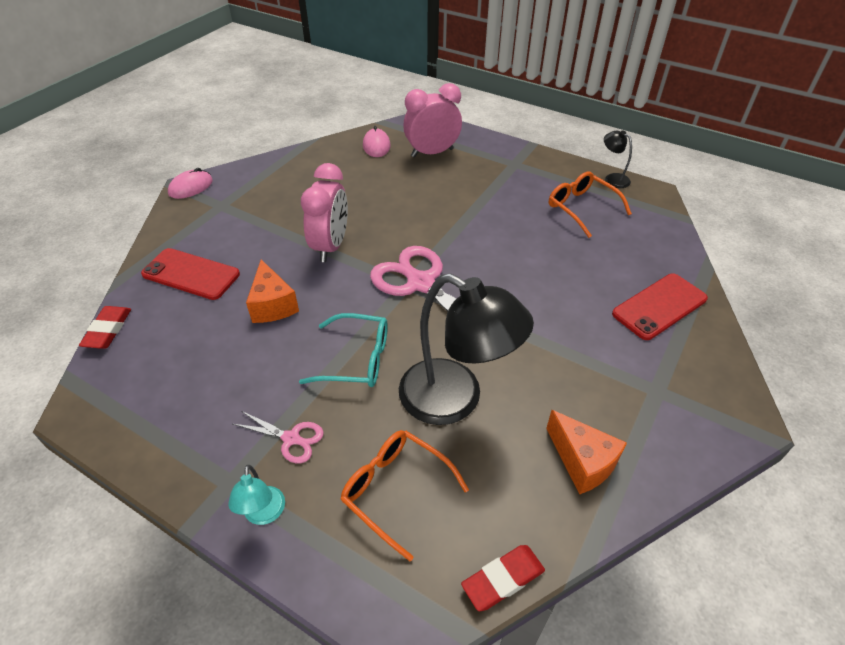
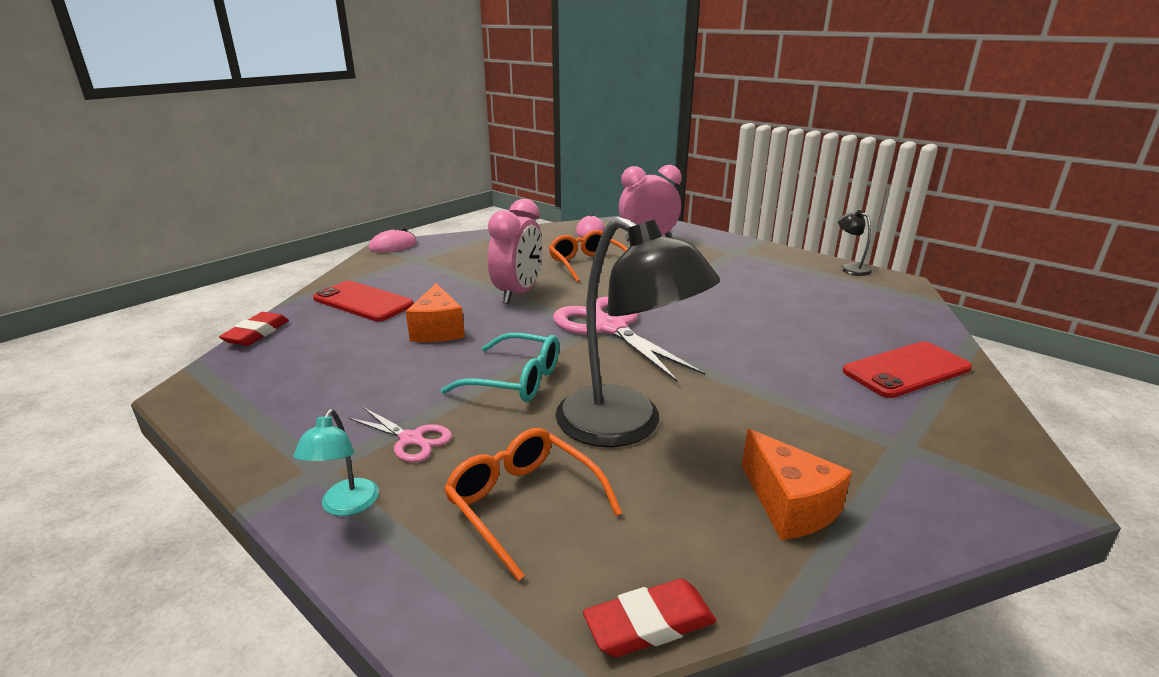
camera: 10 degrees right, 20 degrees down
(581, 208) = (811, 286): orange glasses -> orange glasses (587, 264)

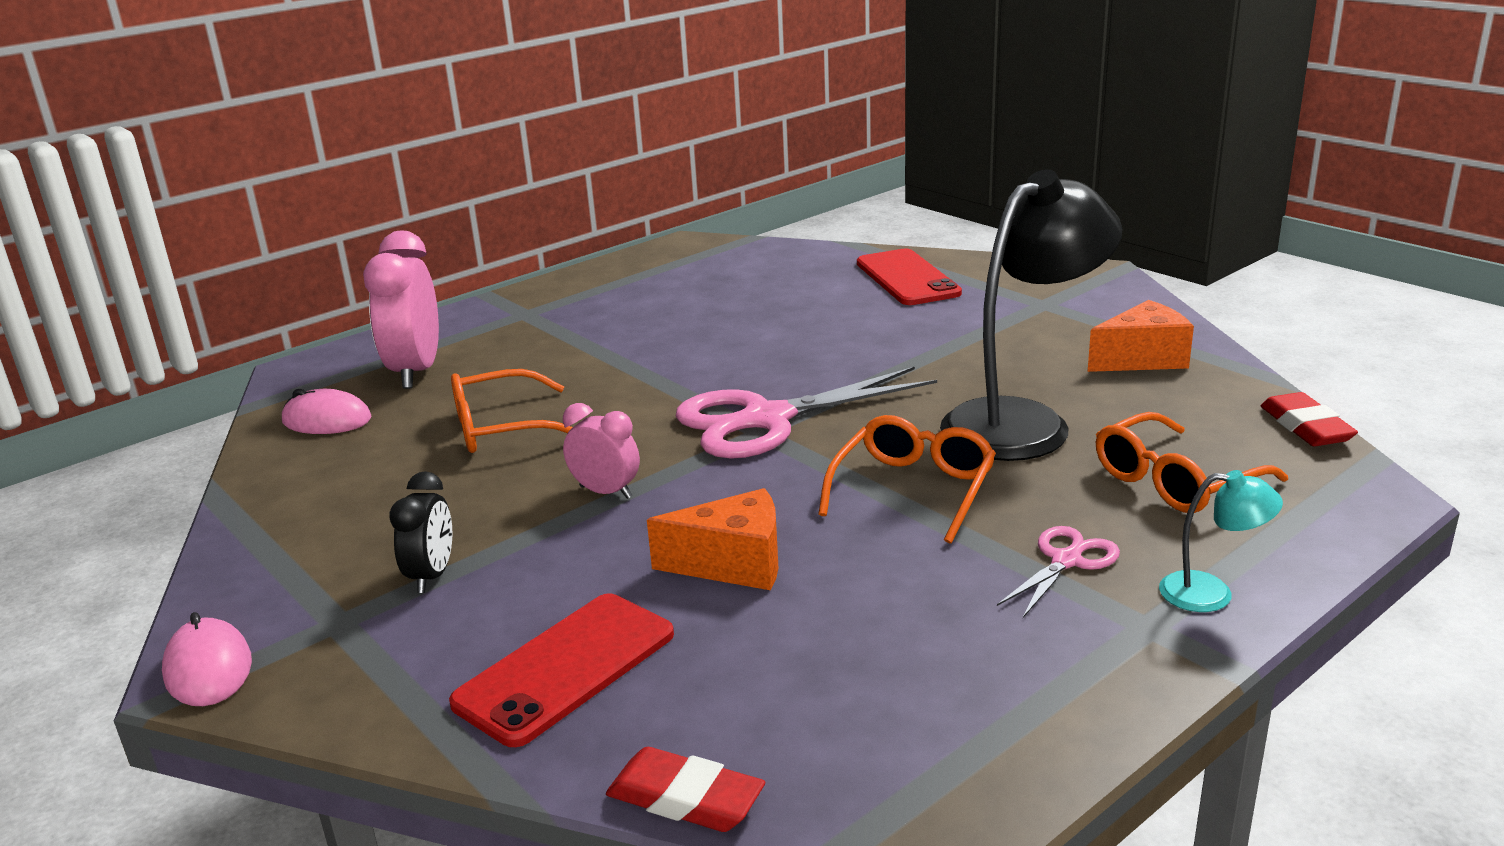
camera: 80 degrees left, 0 degrees up
(446, 269) = (432, 576): none -> black clock
(516, 380) = (913, 489): turquoise glasses -> orange glasses
(518, 293) = (606, 492): pink clock -> pink clock, size x0.57
(850, 268) = (632, 259): black lamp -> none

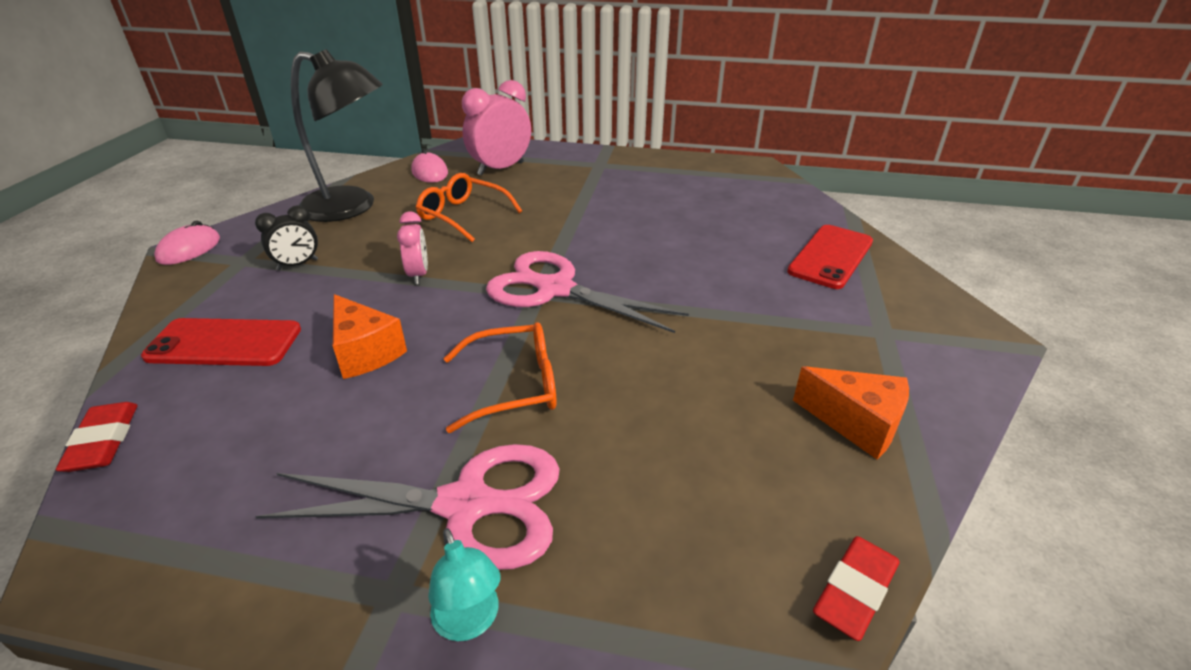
camera: 50 degrees right, 10 degrees up
(1023, 422) = (667, 398): black lamp -> black lamp (352, 207)
(1066, 561) = (466, 505): pink scissors -> pink scissors, size x2.04
(1174, 481) = (649, 526): orange glasses -> none

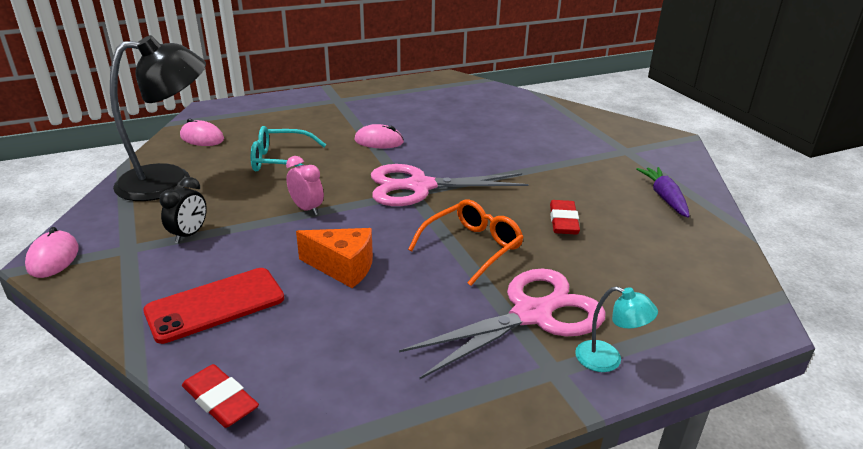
camera: 35 degrees left, 5 degrees down
(463, 215) = (280, 161): orange glasses -> turquoise glasses
(500, 169) = (262, 121): pink clock -> none
(581, 222) = (379, 141): none -> pink mouse
(830, 257) = (555, 120): red phone -> none
(855, 591) = (742, 265): red eraser -> red eraser (563, 221)
(856, 423) = (664, 197): orange cheese -> purple carrot

